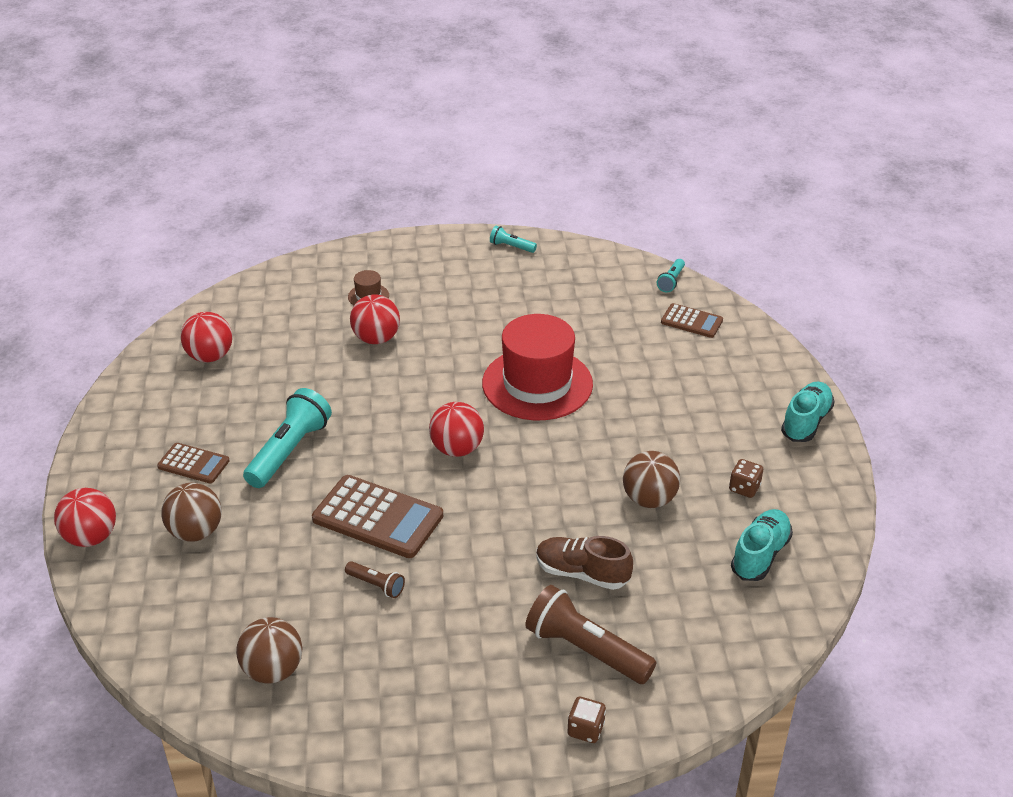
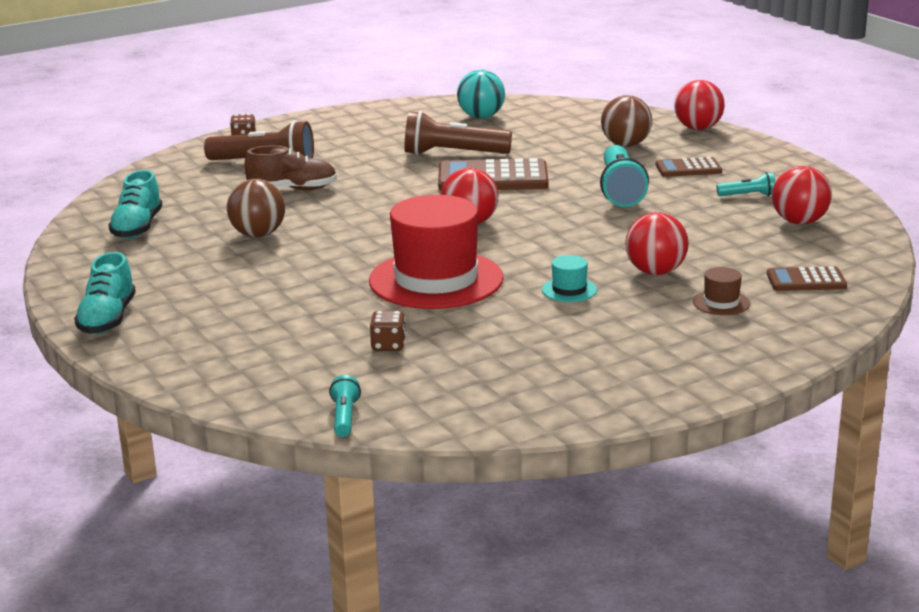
camera: 155 degrees right, 15 degrees down
(273, 670) = (481, 117): brown ball -> turquoise ball
(376, 585) = (453, 154): brown flashlight -> brown flashlight, size x2.02
(453, 341) = (569, 290): none -> turquoise hat
(511, 247) = (613, 400): turquoise flashlight -> turquoise flashlight (748, 195)
(691, 321) = (289, 378): brown calculator -> brown calculator (806, 280)
(744, 488) = (165, 260): brown dice -> brown dice (388, 346)

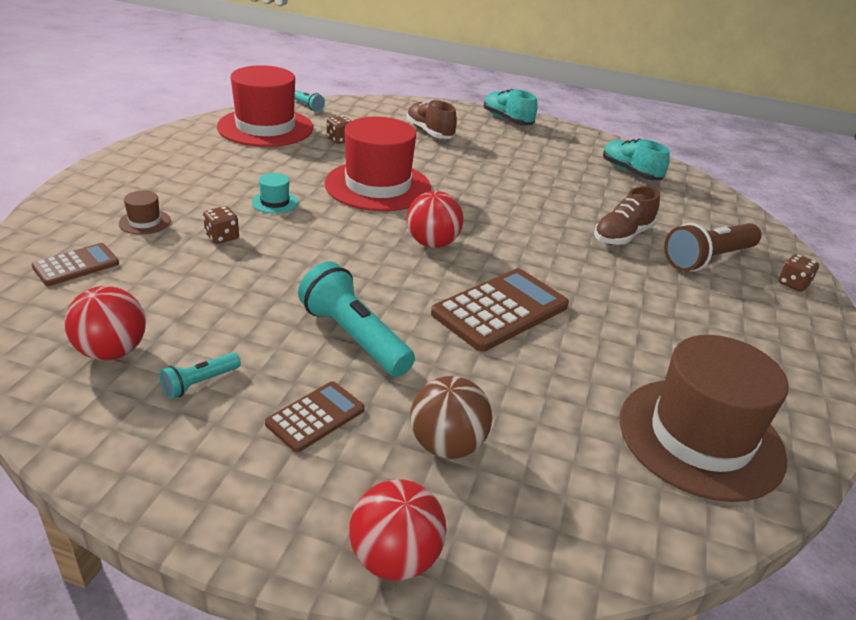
camera: 135 degrees right, 10 degrees up
(252, 327) = (429, 132): none -> brown shoe
(258, 234) = (552, 188): brown ball -> none
(453, 154) = (596, 337): brown flashlight -> none
(461, 391) = (265, 127): none -> red hat
(481, 117) = (700, 437): turquoise ball -> brown hat
(655, 272) = (222, 237): red ball -> brown dice

